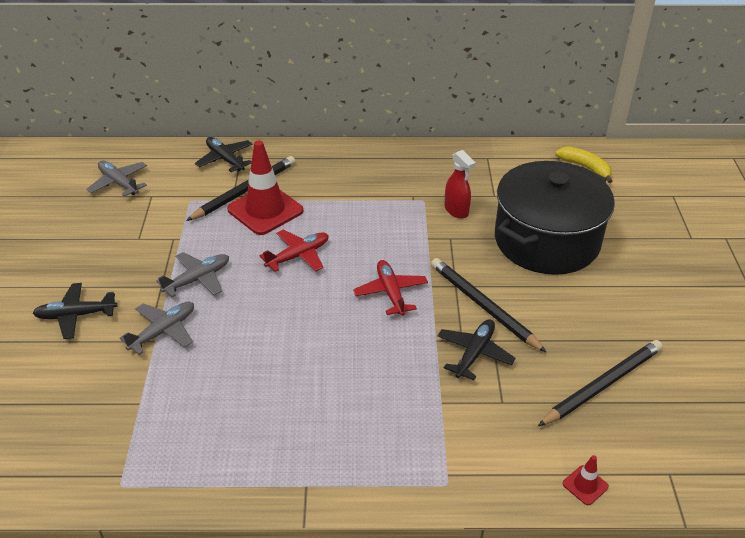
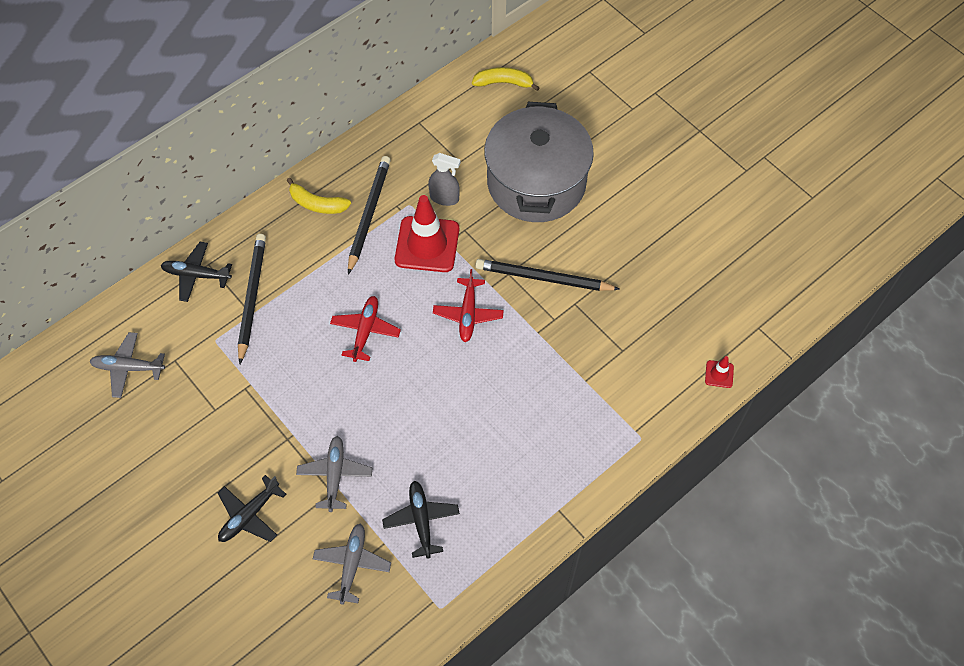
camera: 40 degrees left, 20 degrees up
(198, 279) = (309, 411): grey plane -> grey plane (352, 564)
(265, 210) = (291, 305): red traffic cone -> red traffic cone (427, 244)
(355, 165) = (317, 204): none -> yellow banana
(391, 292) = (468, 314): red plane -> red plane turned 120 degrees counterclockwise
(456, 210) = (444, 198): red spray bottle -> grey spray bottle
(474, 353) = (572, 324): black plane -> black plane (421, 520)
(546, 241) = (536, 182): black pot -> grey pot
(602, 385) = (672, 289): black pencil -> black pencil (369, 214)

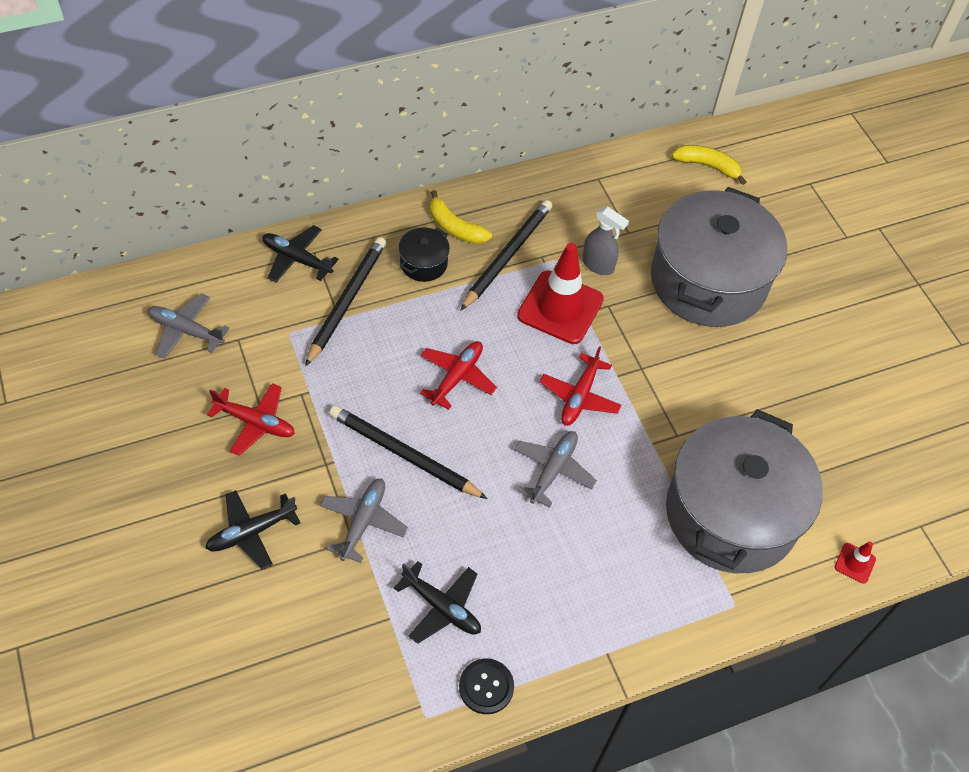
camera: 15 degrees right, 5 degrees down
(217, 425) = (255, 423): none -> red plane
(303, 244) = (423, 263): none -> black pot
(352, 564) = (344, 629): grey plane -> grey plane (553, 470)
(421, 520) = (442, 607): black plane -> black plane turned 120 degrees clockwise
(477, 569) = (486, 687): none -> black button
(544, 278) = (681, 386): black pencil -> black pencil (404, 454)
(615, 368) = (731, 514): none -> grey pot

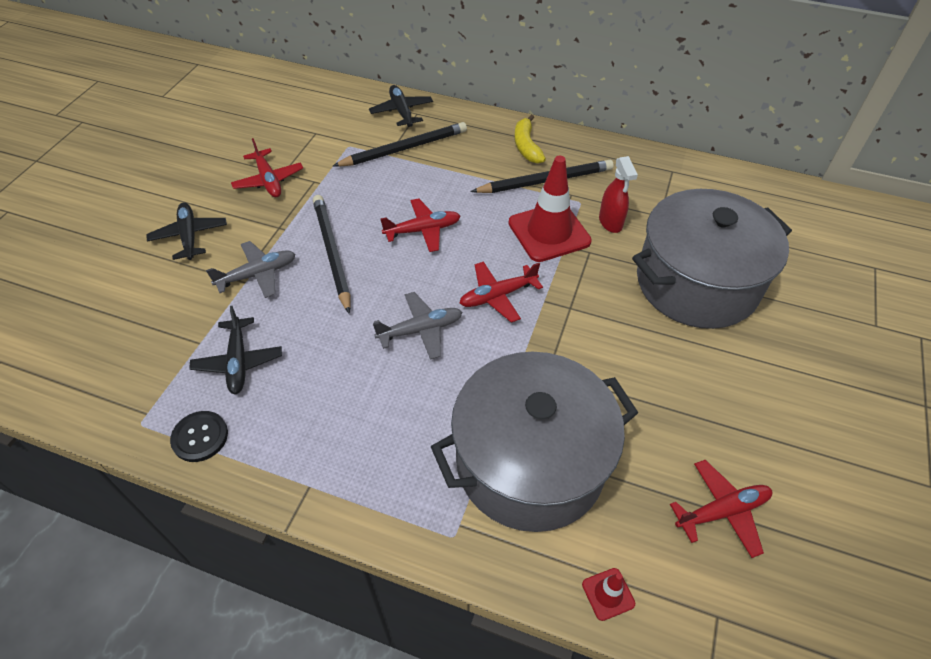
camera: 45 degrees right, 5 degrees down
(186, 330) = (293, 113): grey plane -> none
(251, 532) = (189, 236): black plane -> black plane turned 60 degrees clockwise
(423, 263) = (480, 155): black pot -> none
(598, 265) = (610, 222): grey spray bottle -> red spray bottle
(708, 166) = (781, 208): yellow banana -> none
(869, 454) = (722, 511): none -> red plane

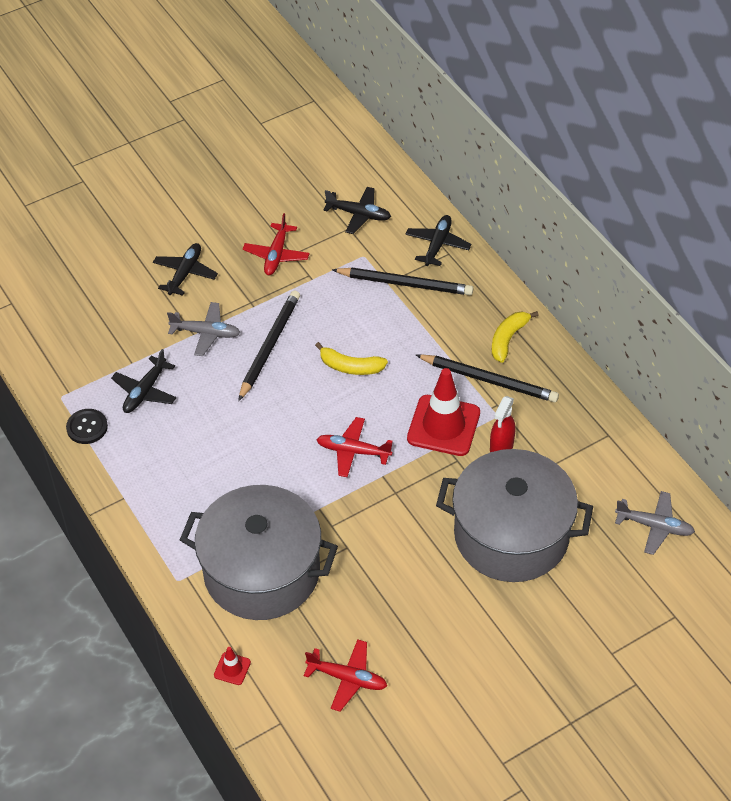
camera: 40 degrees right, 0 degrees up
(314, 120) = (359, 214): none -> black plane
(421, 330) = (277, 443): grey plane -> grey plane (654, 526)
(423, 230) = (350, 367): red plane -> yellow banana

